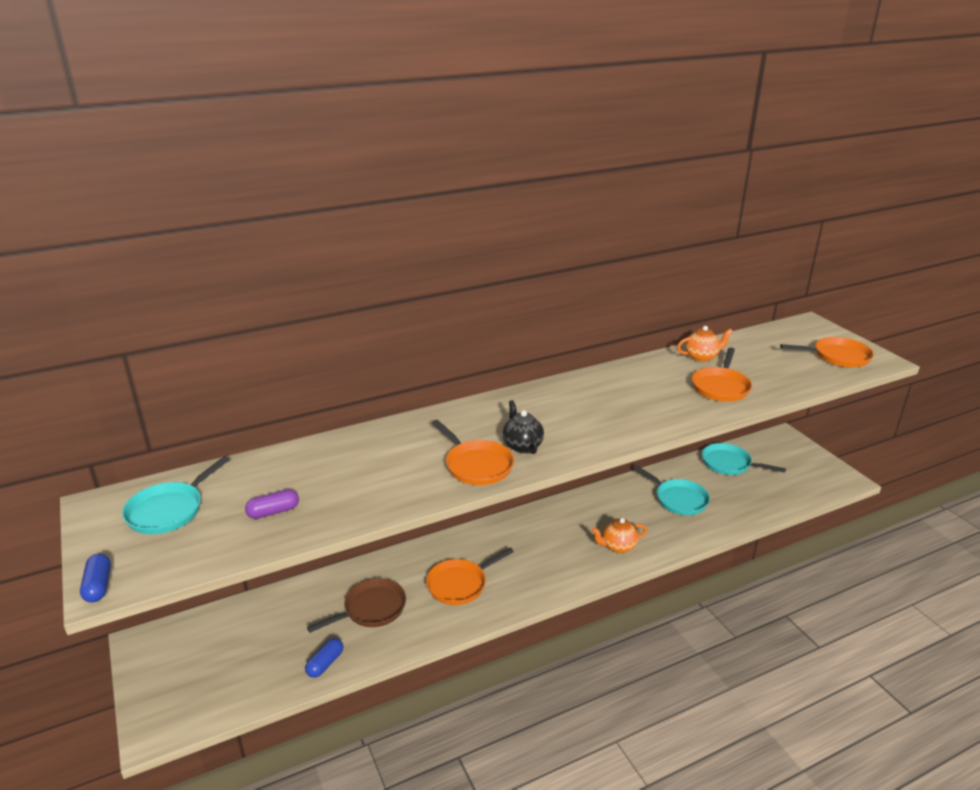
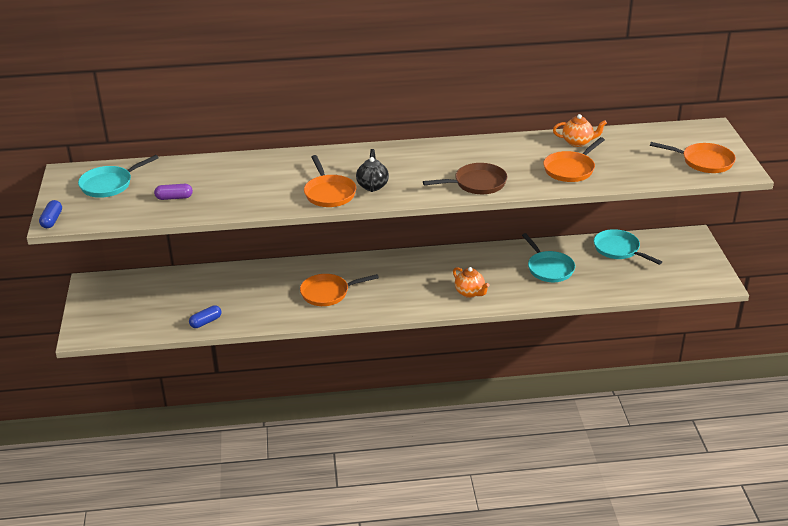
camera: 20 degrees right, 5 degrees up
(371, 609) = (254, 296): brown pan -> brown pan (476, 183)
(618, 546) = (470, 293): orange teapot -> orange teapot turned 135 degrees counterclockwise

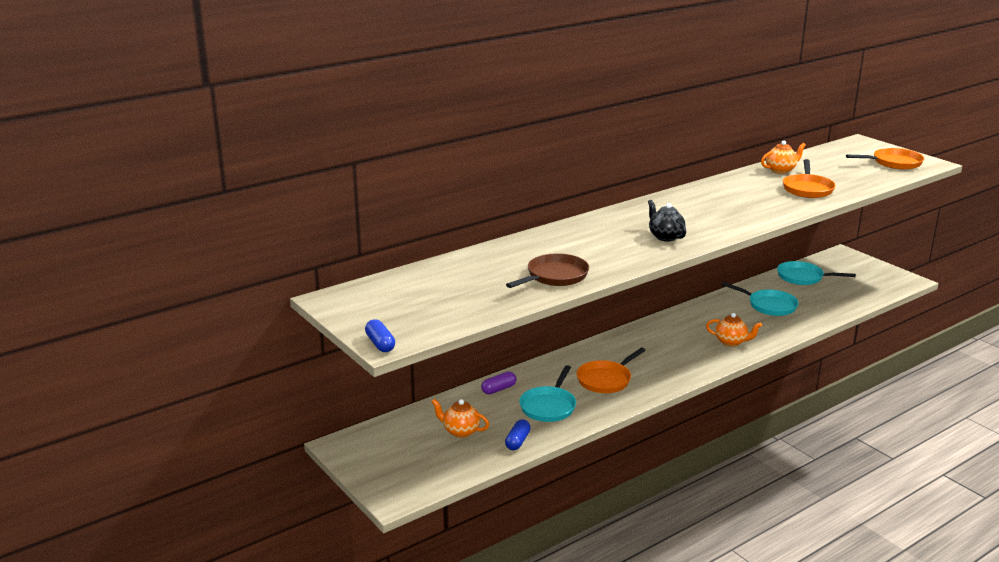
camera: 30 degrees left, 10 degrees down
(109, 184) = (396, 297): turquoise pan -> turquoise pan (549, 406)
(174, 198) = (487, 291): purple capsule -> purple capsule (499, 389)
(177, 300) = (460, 431): none -> orange teapot
(329, 193) = (635, 251): orange pan -> none
(476, 183) = (751, 215): brown pan -> brown pan (554, 276)

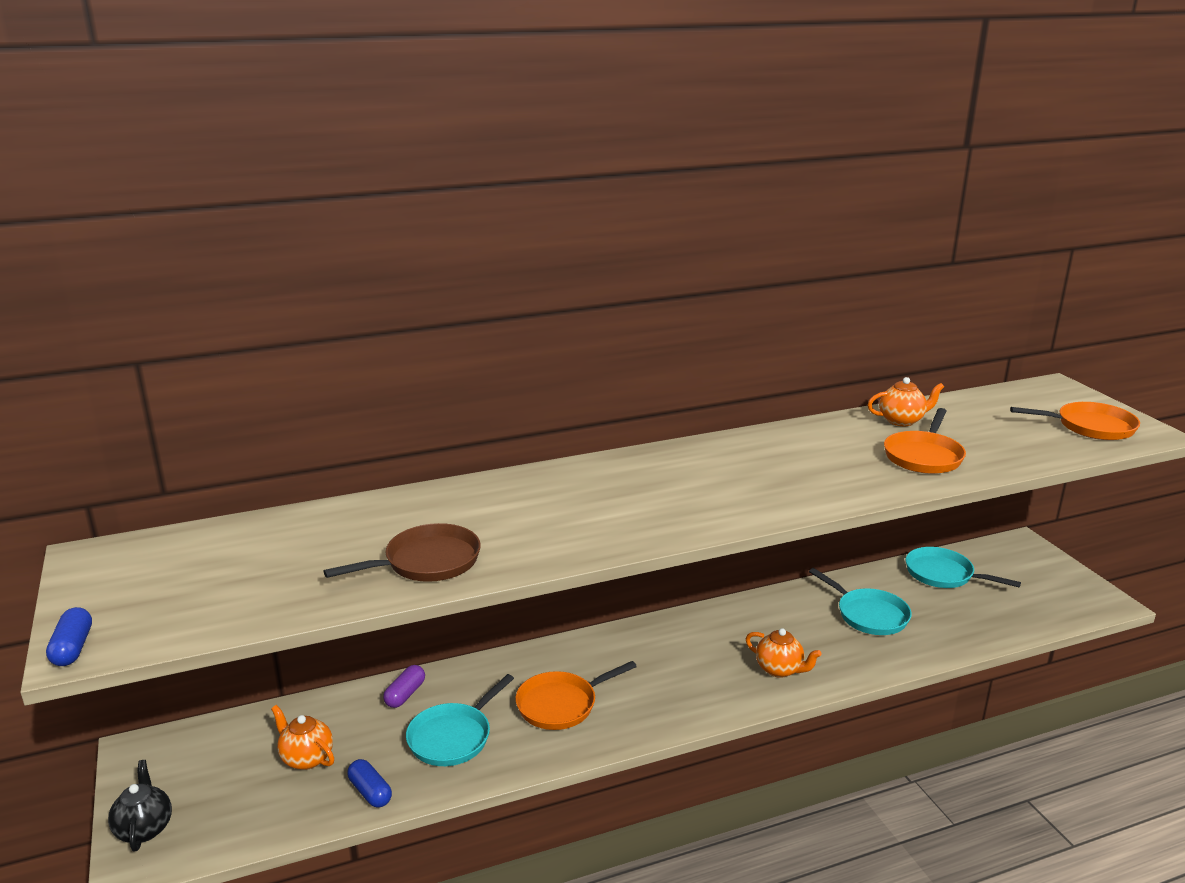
camera: 15 degrees right, 0 degrees up
(499, 389) = (405, 694): purple capsule -> purple capsule turned 45 degrees counterclockwise
(517, 441) = (370, 792): blue capsule -> blue capsule turned 75 degrees counterclockwise
(665, 237) = (646, 513): black teapot -> black teapot (144, 828)

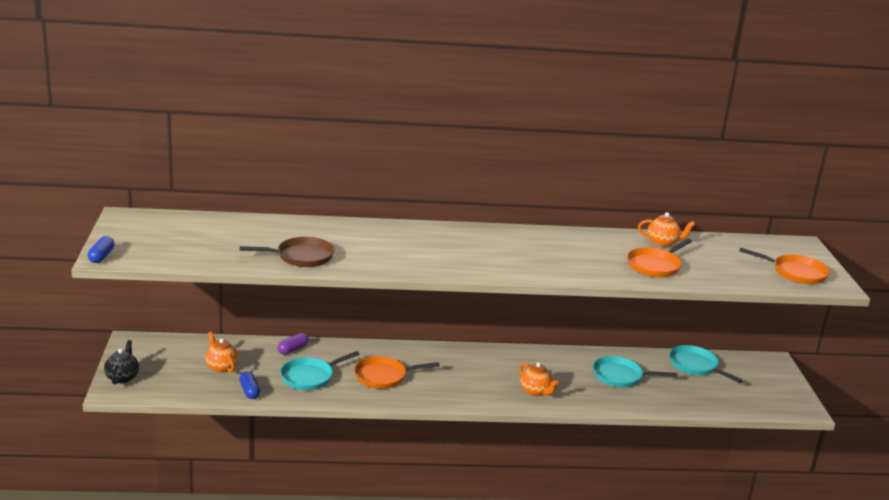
camera: 15 degrees right, 0 degrees up
(868, 615) = (621, 376): turquoise pan -> turquoise pan turned 120 degrees clockwise

